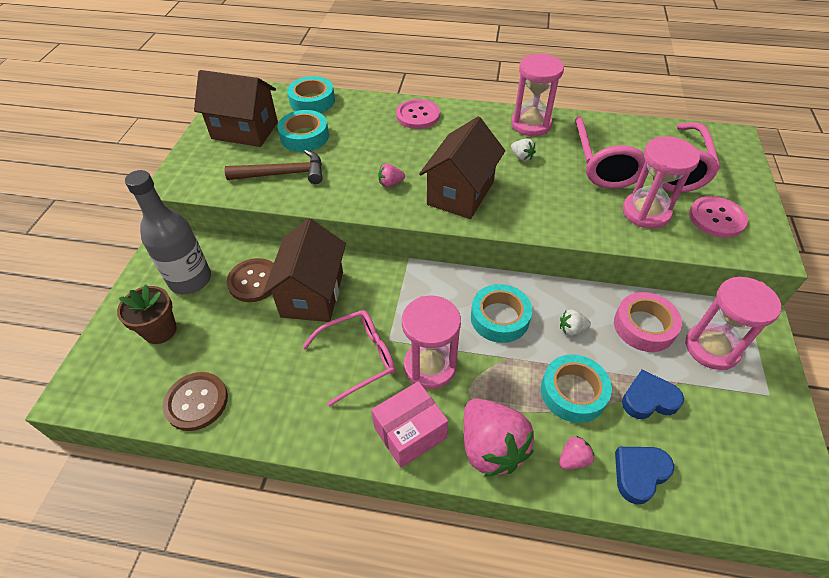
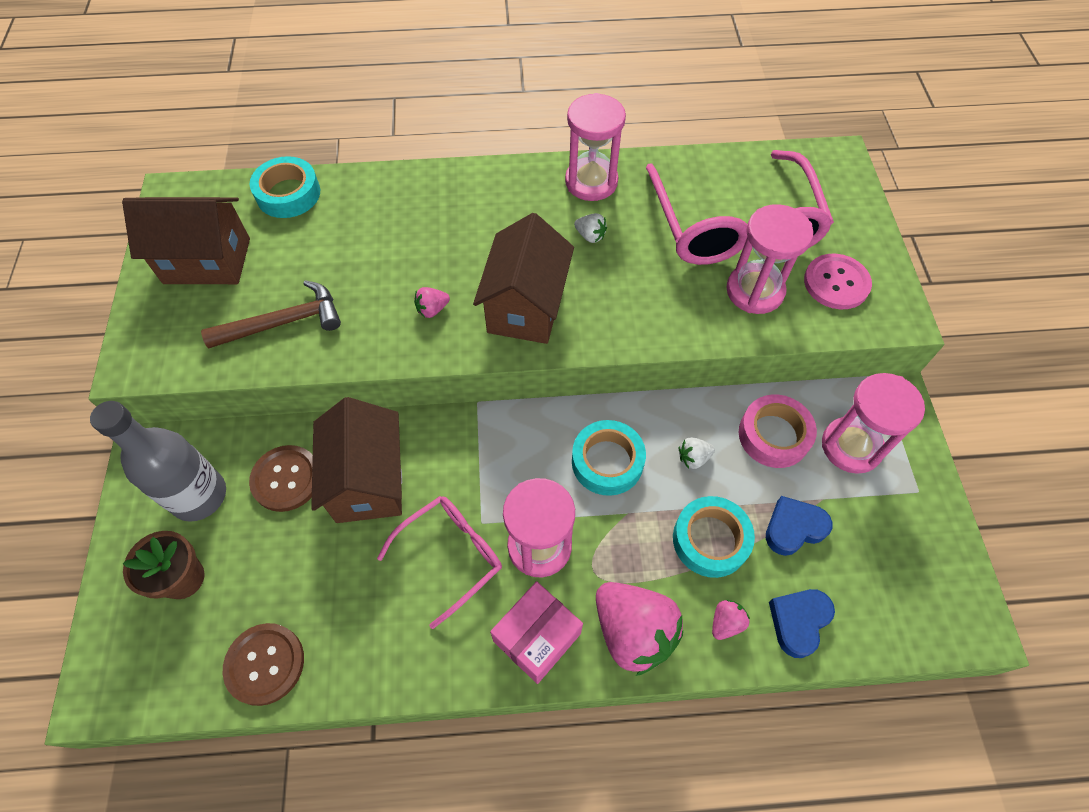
camera: 15 degrees left, 10 degrees up
(304, 136) = (295, 256): turquoise tape -> none
(418, 115) = (440, 193): pink button -> none

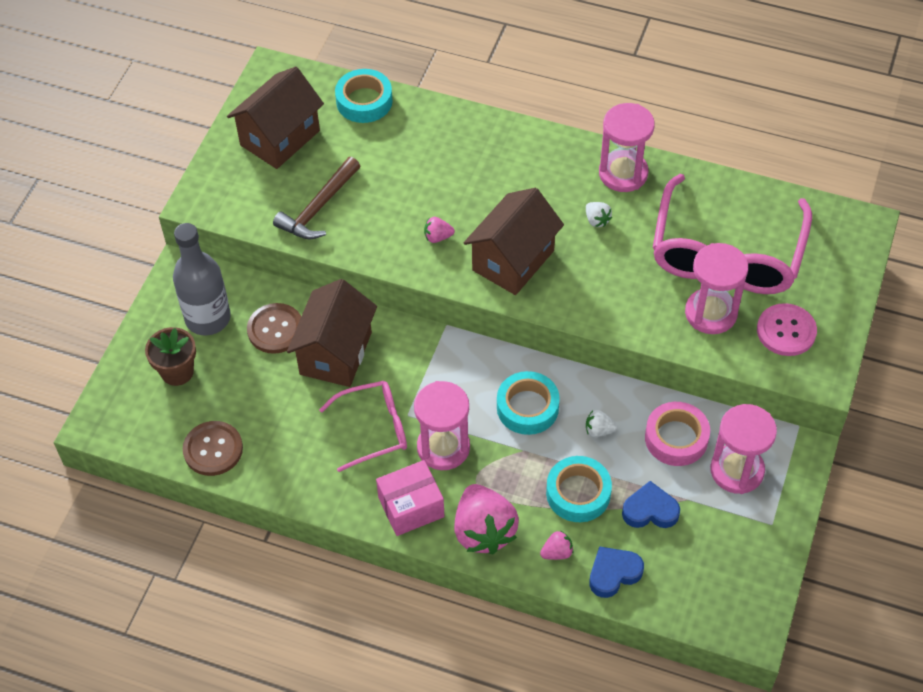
camera: 25 degrees right, 5 degrees down
(207, 261) = (280, 138): brown house -> brown house turned 75 degrees counterclockwise
(283, 322) = (319, 207): brown hammer -> brown hammer turned 120 degrees clockwise

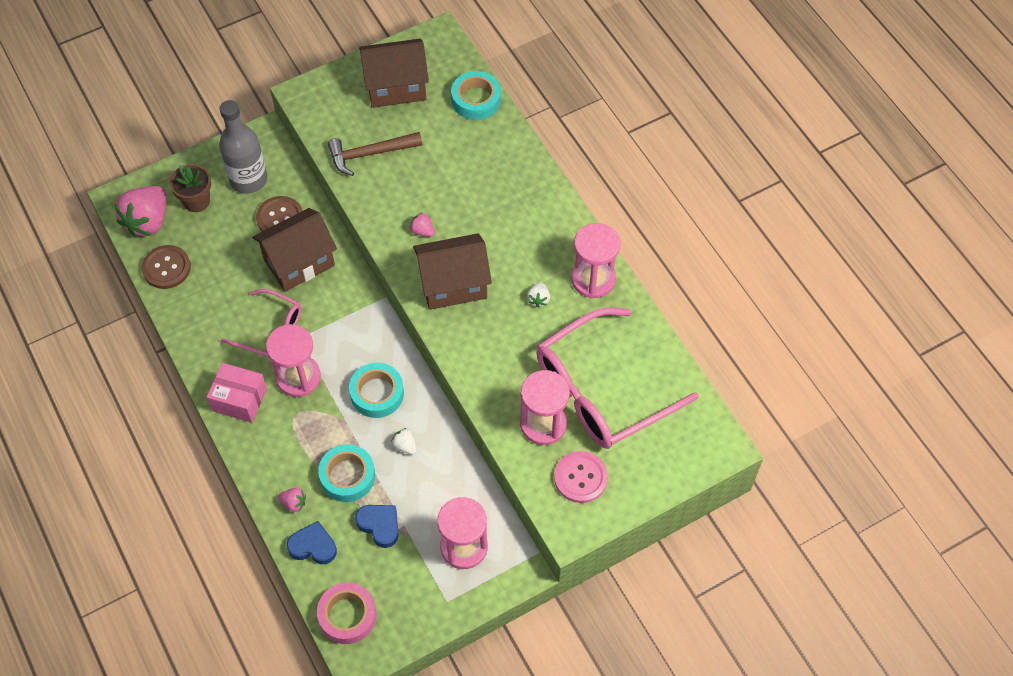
camera: 40 degrees right, 5 degrees up
(483, 531) = (265, 451): pink strawberry -> pink strawberry (148, 221)
(676, 438) = (448, 492): pink tape -> pink tape (347, 615)

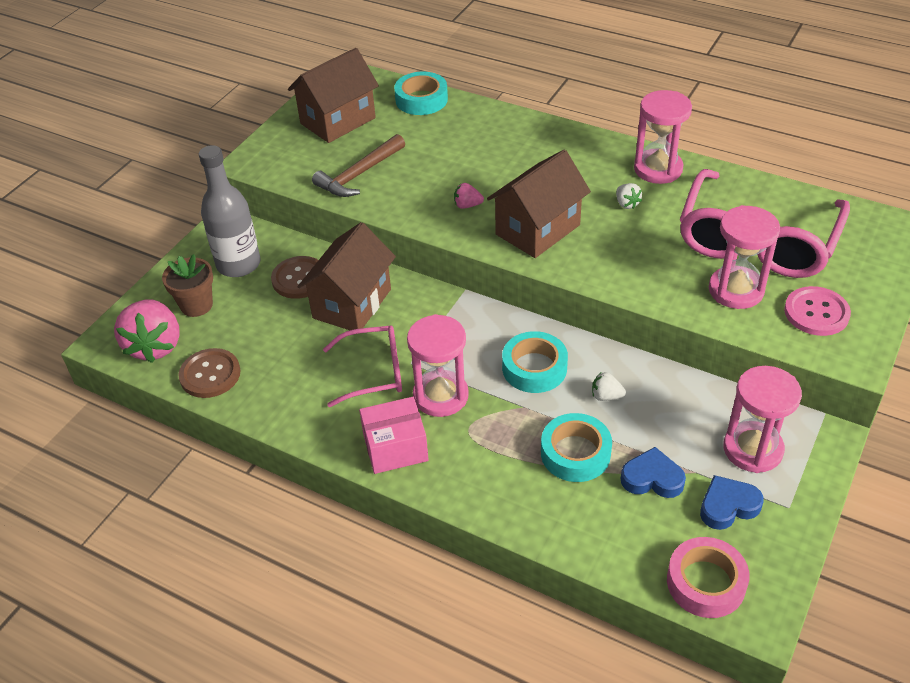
camera: 30 degrees left, 15 degrees down
(294, 503) = (543, 509): pink strawberry -> none
(313, 546) = (603, 538): blue heart -> blue heart (728, 506)

